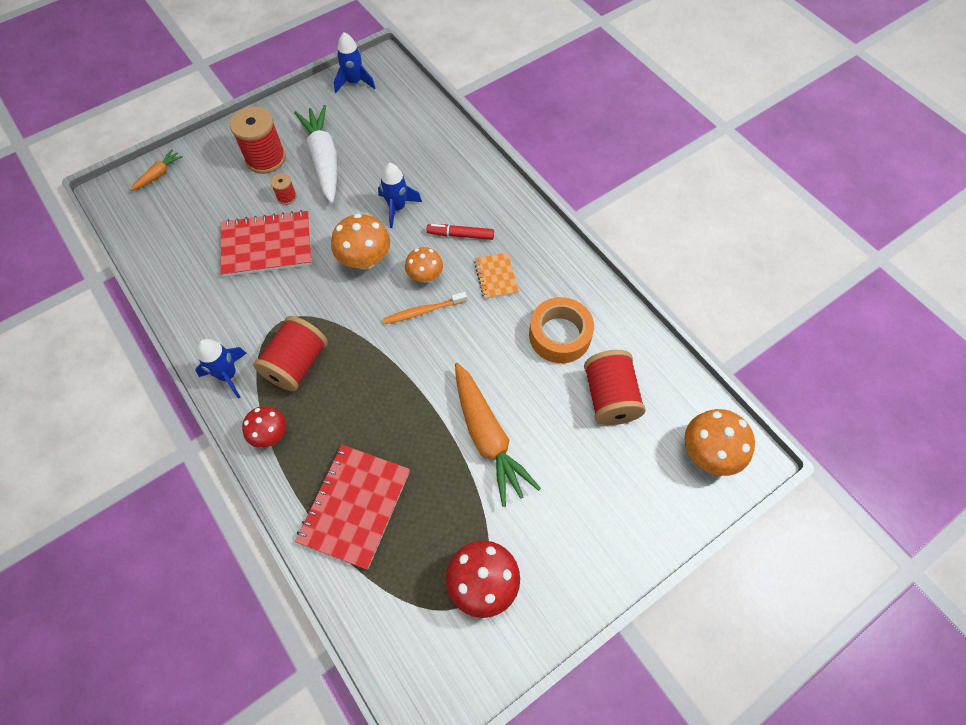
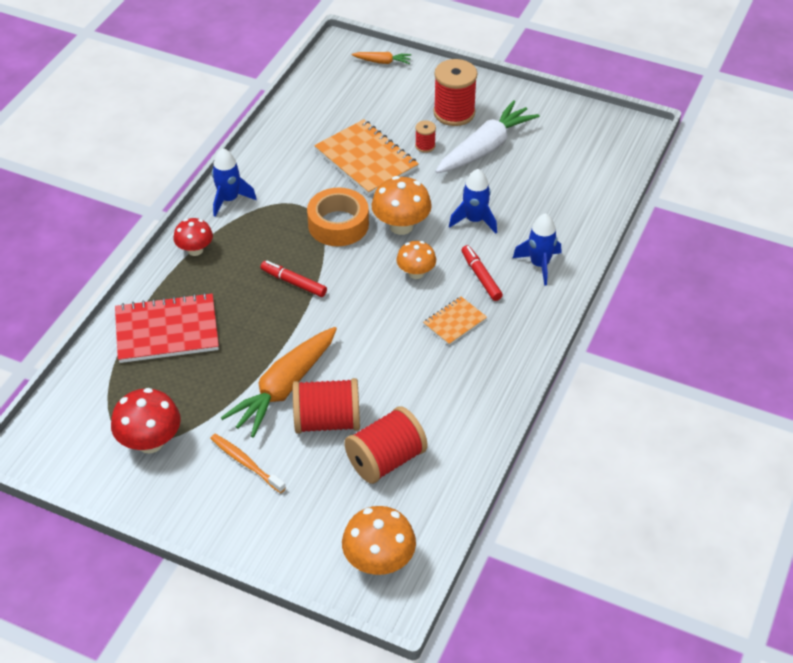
camera: 60 degrees right, 15 degrees down
(267, 245) = (366, 159): red notebook -> orange notebook
(297, 364) = (267, 234): red spool -> red spool (327, 421)
(354, 82) = (593, 123): blue rocket -> blue rocket (539, 265)
(371, 371) = (293, 283): none -> red marker
(423, 311) = (378, 289): orange toothbrush -> orange toothbrush (246, 463)
(559, 335) = (426, 395): orange tape -> orange tape (338, 224)

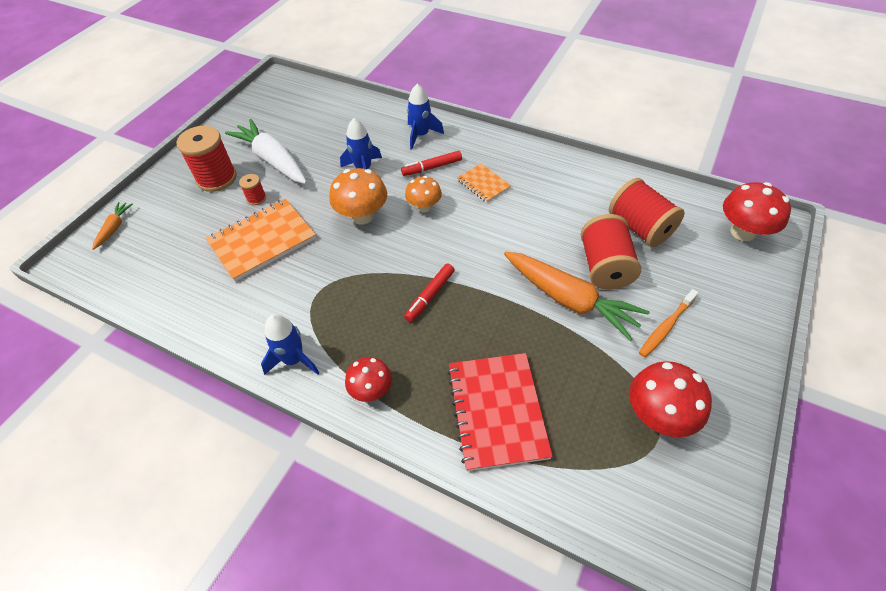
camera: 85 degrees left, 5 degrees up
(338, 224) = (352, 262): orange tape -> none
(379, 561) = (743, 232): orange mushroom -> red mushroom

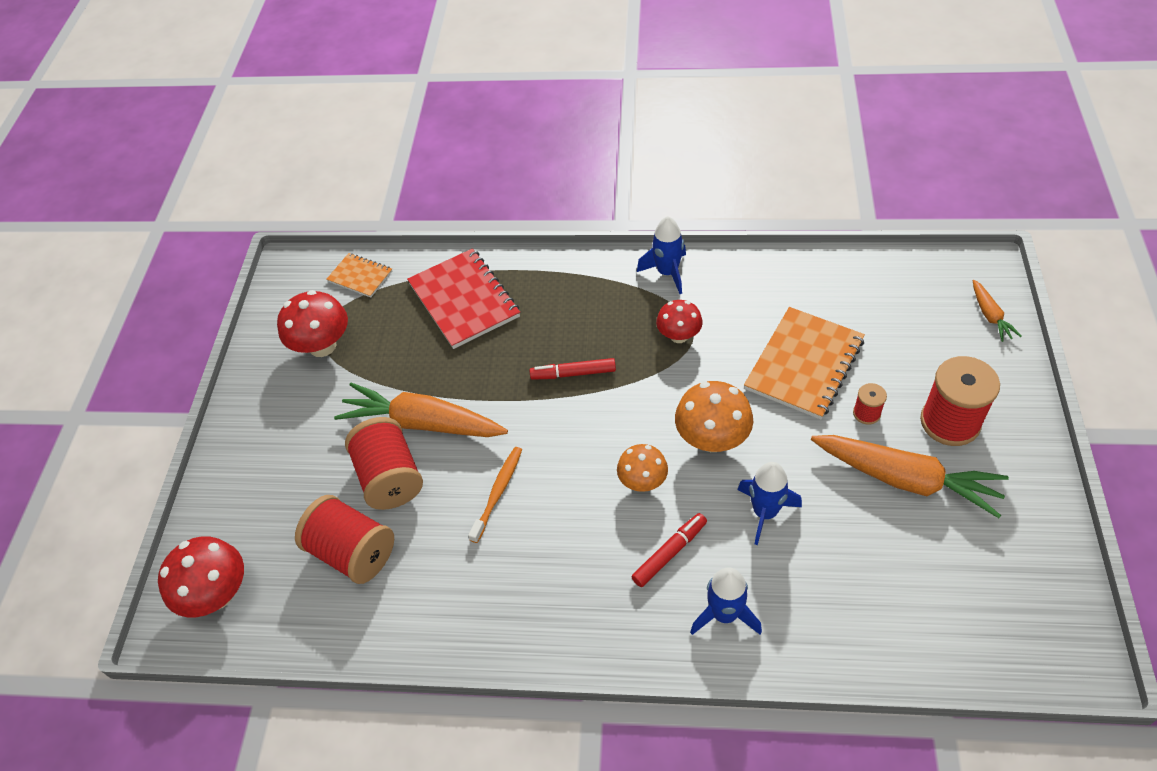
camera: 160 degrees right, 0 degrees up
(272, 160) = (906, 479): white carrot -> orange carrot
(371, 390) = (581, 276): red mushroom -> red mushroom (679, 336)
(430, 296) = (573, 373): red marker -> red marker turned 105 degrees counterclockwise
(483, 184) = (581, 550): orange notebook -> orange notebook (360, 276)
(666, 327) = (316, 430): orange toothbrush -> orange toothbrush (497, 493)

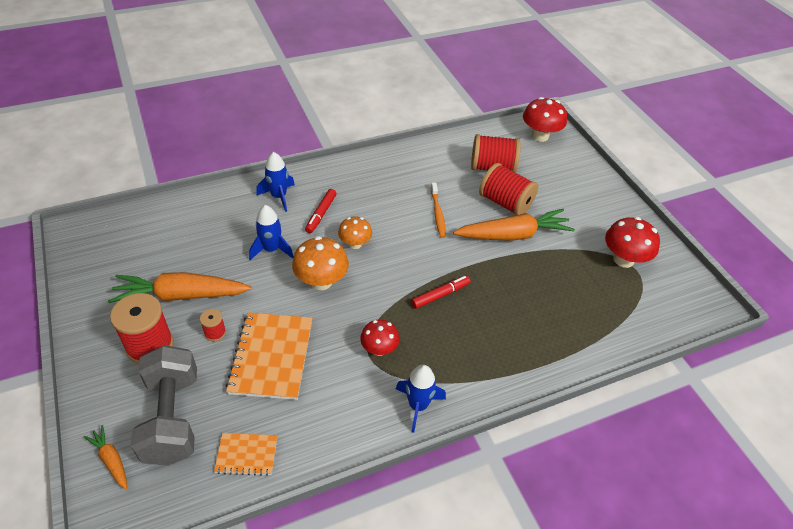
camera: 145 degrees right, 5 degrees down
(360, 276) = (655, 317): orange notebook -> orange notebook (246, 455)
(464, 300) = (561, 324): red notebook -> none
(926, 335) = (172, 418): none -> grey dumbbell

